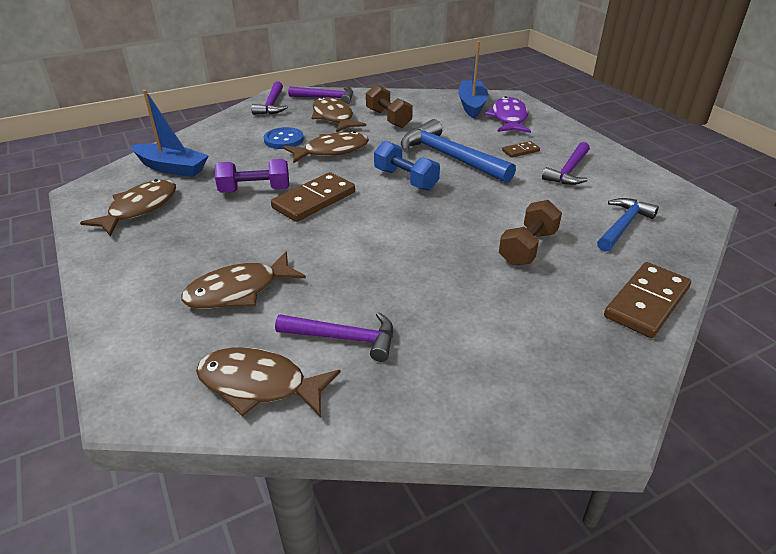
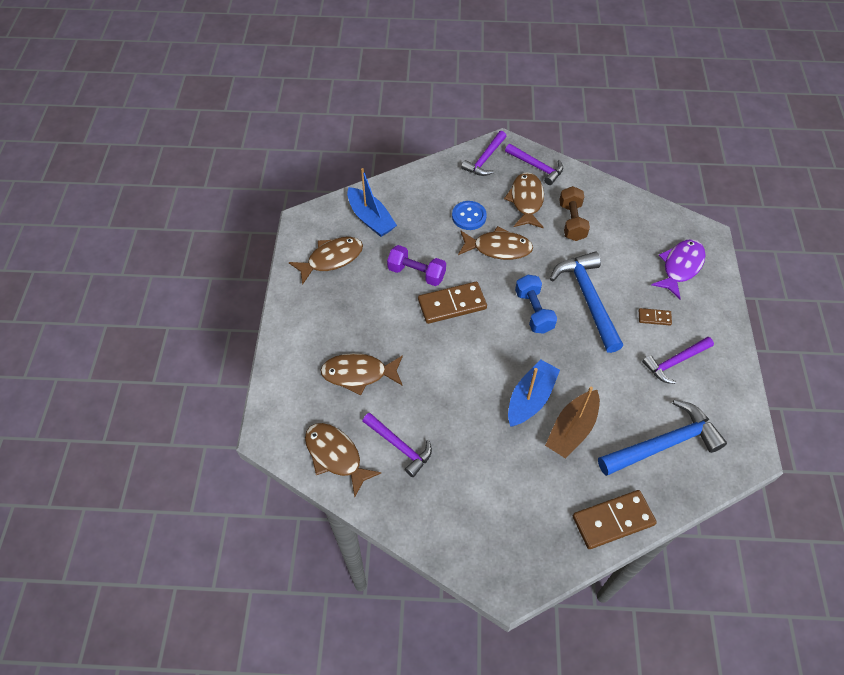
camera: 30 degrees right, 20 degrees up
(472, 105) = (661, 232): blue boat -> blue boat (530, 398)
(528, 247) = (572, 429): brown dumbbell -> brown boat
(623, 225) = (664, 444): blue hammer -> blue hammer, size x1.59

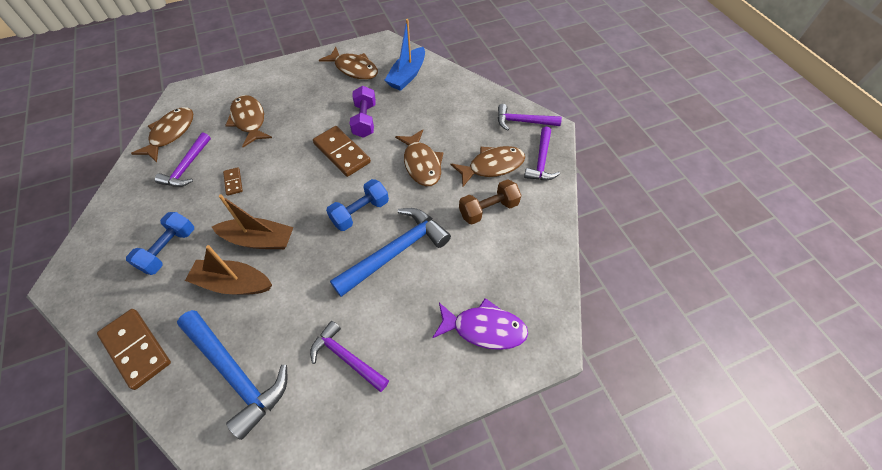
camera: 65 degrees right, 0 degrees up
(469, 216) = (447, 132): blue button -> none
(509, 479) = (169, 250): none -> blue dumbbell
(530, 398) = (259, 240): blue boat -> brown boat
(654, 317) = (399, 320): brown domino -> brown domino (233, 182)

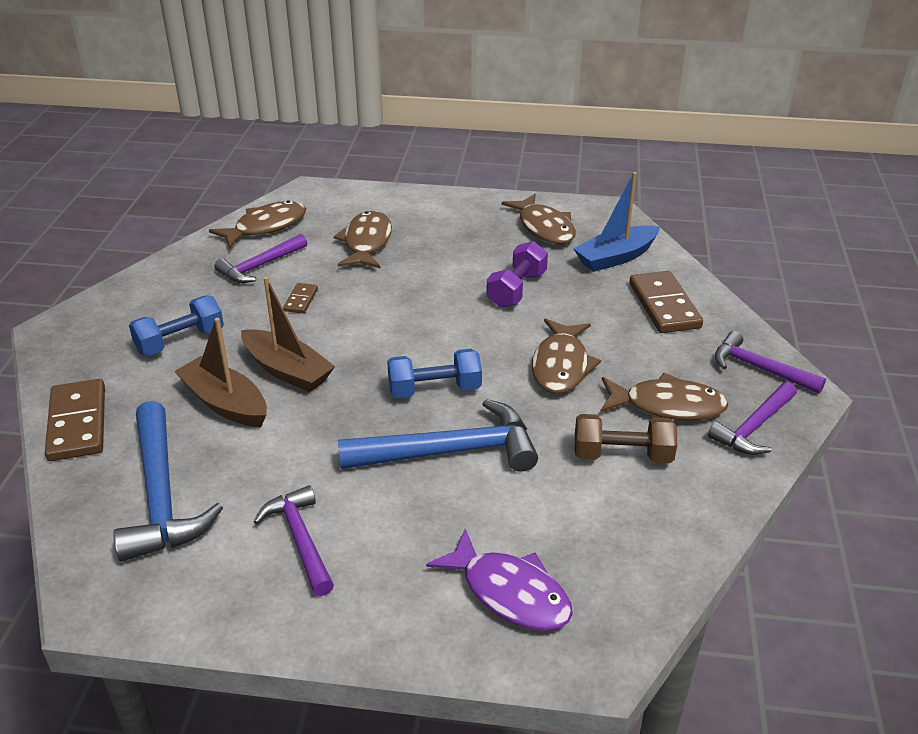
camera: 30 degrees right, 20 degrees down
(342, 153) = (459, 315): brown domino -> brown domino (664, 305)

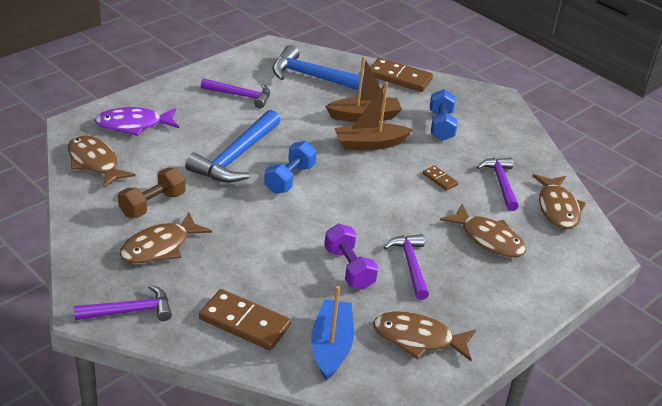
camera: 125 degrees right, 0 degrees up
(561, 366) = (248, 233): brown fish -> brown fish (94, 163)
(754, 427) = (97, 265): purple hammer -> purple hammer (410, 265)

